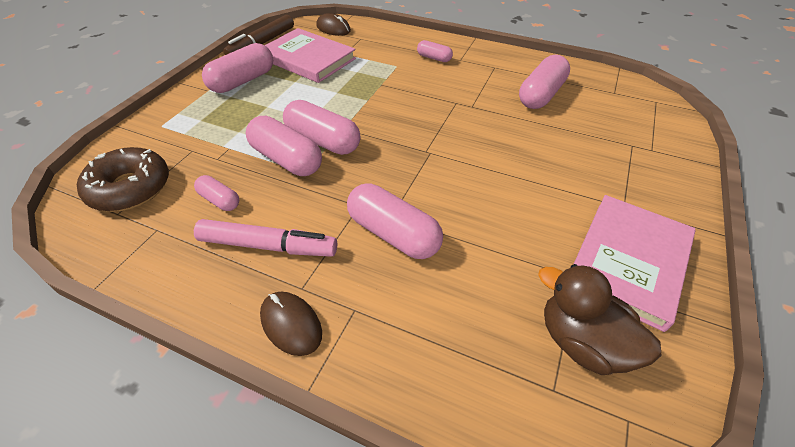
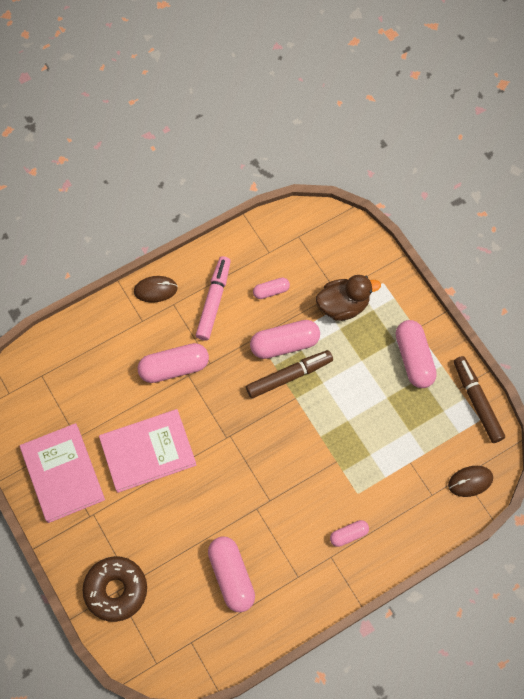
camera: 125 degrees right, 20 degrees up
(130, 188) = (318, 248): brown donut -> brown donut (116, 590)
(268, 246) = (214, 301): pink marker -> pink marker turned 150 degrees clockwise
(308, 59) = (420, 426): pink book -> pink book (148, 452)
(323, 141) = (289, 376): pink capsule -> brown marker
(582, 342) = (48, 406): brown duck -> brown duck (343, 305)

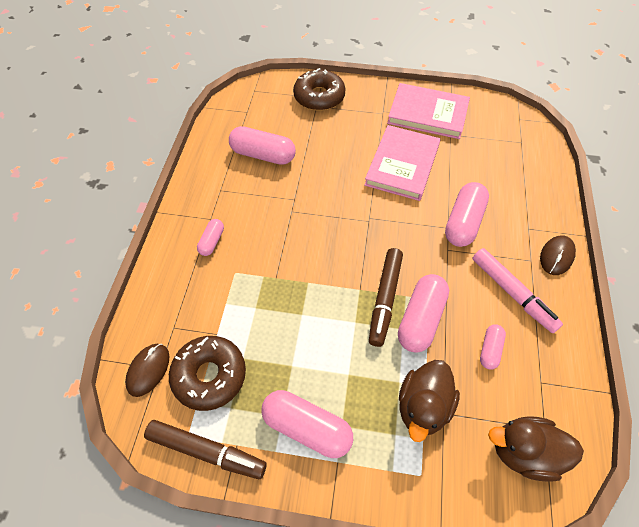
camera: 130 degrees right, 10 degrees down
(322, 240) = (524, 452): none -> brown duck
(438, 440) = (209, 375): none -> brown donut

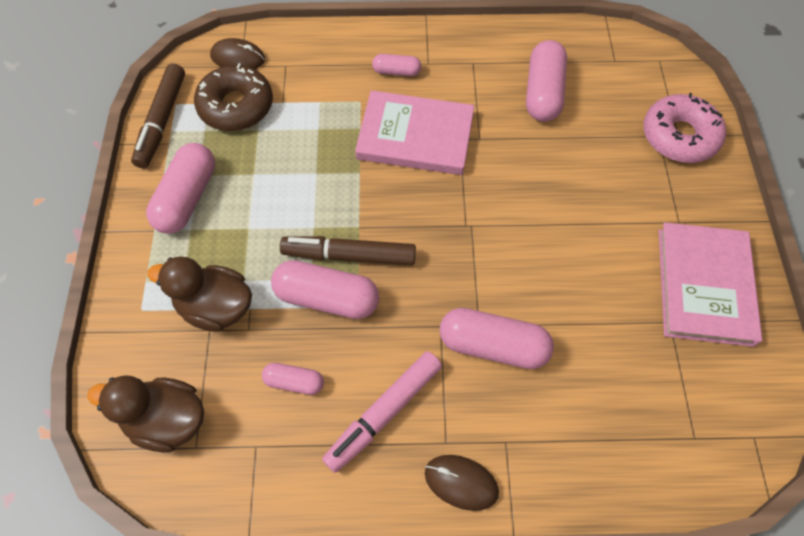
camera: 80 degrees right, 5 degrees up
(319, 97) = (679, 136): brown donut -> pink donut
(402, 165) = (579, 257): pink book -> pink book (415, 136)
(524, 452) = (167, 420): brown duck -> brown duck turned 75 degrees counterclockwise

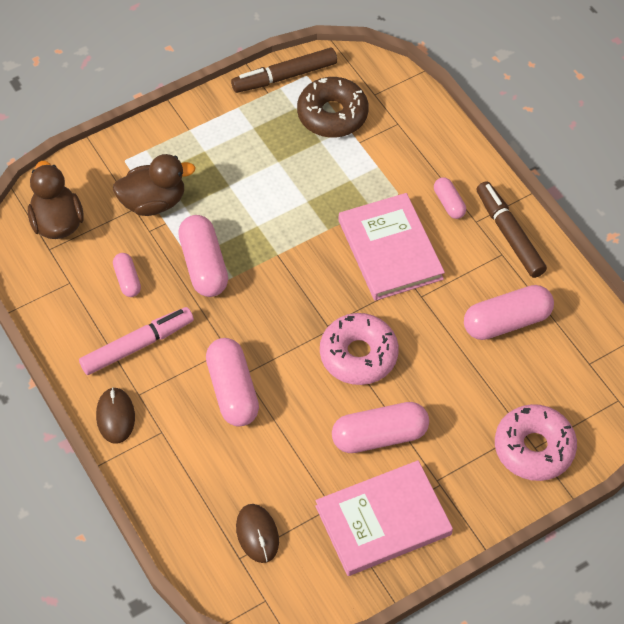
camera: 60 degrees right, 5 degrees down
(187, 198) = (228, 133): pink capsule -> pink capsule (379, 436)
(216, 307) = (153, 202): brown duck -> brown duck turned 90 degrees clockwise
(238, 58) = (381, 88): brown mouse -> brown mouse (257, 534)
(349, 255) = (248, 261): brown marker -> brown marker (509, 234)
(384, 413) = (137, 345): pink marker -> pink marker turned 135 degrees clockwise
(514, 216) = (358, 355): none -> pink donut

